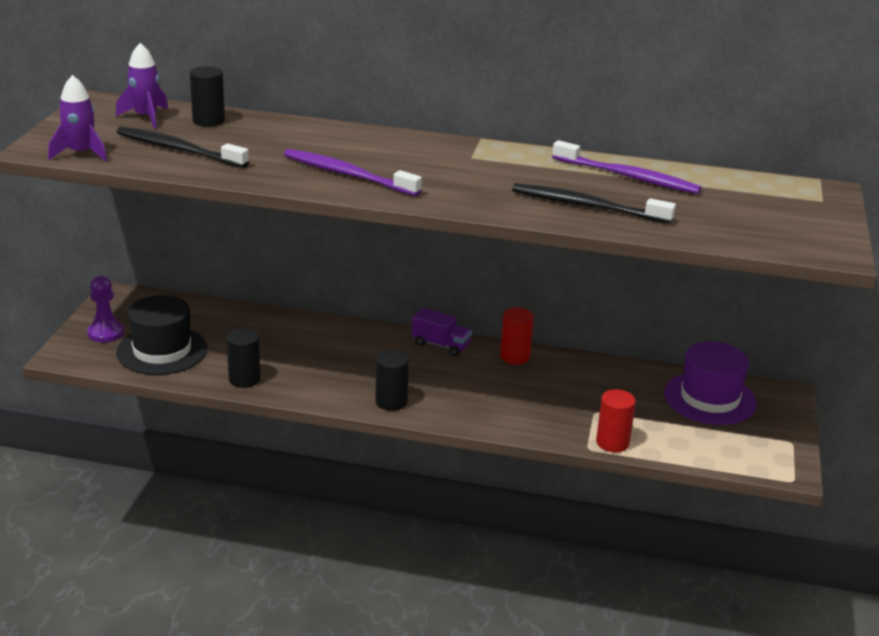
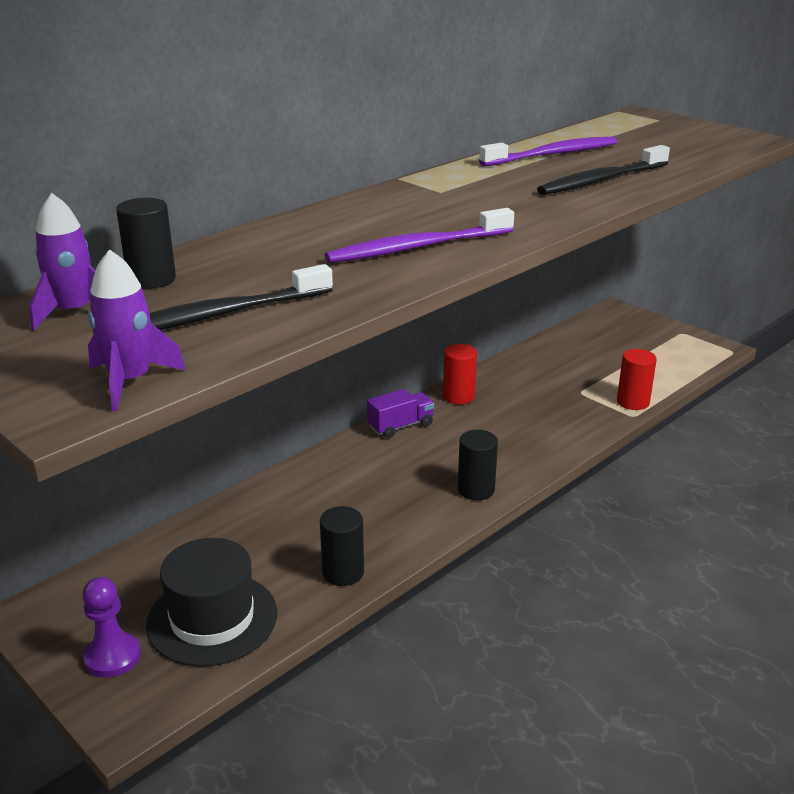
camera: 55 degrees left, 0 degrees up
(710, 398) = (600, 339): purple hat -> none

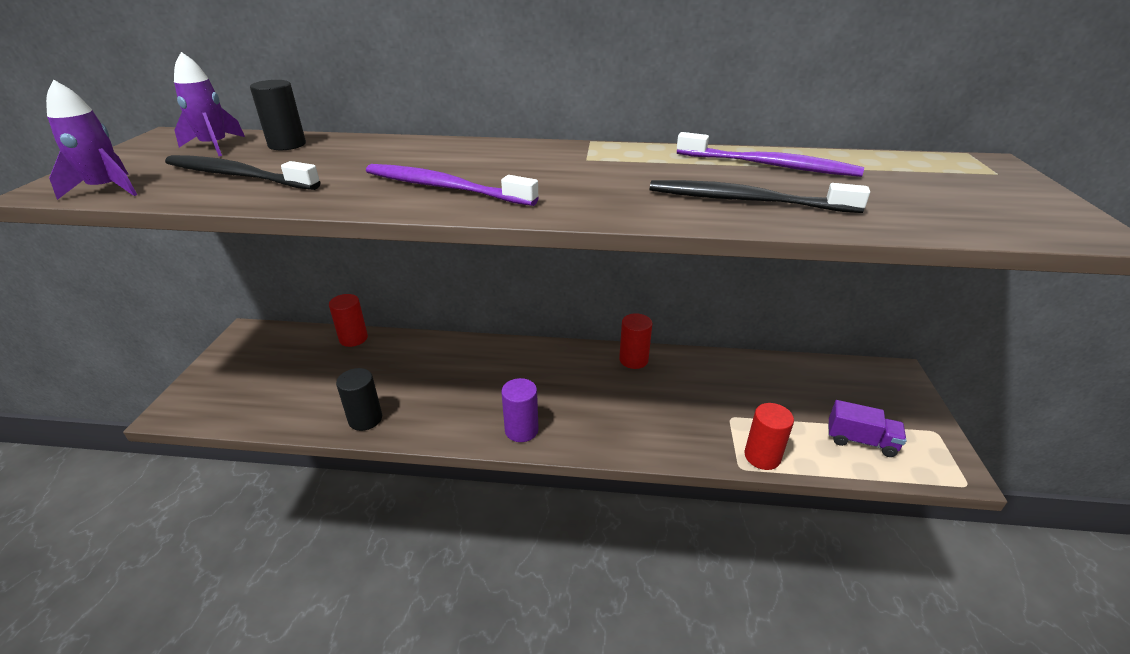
camera: 50 degrees right, 5 degrees up
(112, 657) = (225, 377): purple pawn -> none
(180, 535) = (353, 338): none -> red cylinder
(212, 619) = (281, 392): black hat -> none
(400, 426) = (561, 355): purple truck -> purple truck (860, 441)
(476, 490) = (521, 430): black cylinder -> purple cylinder

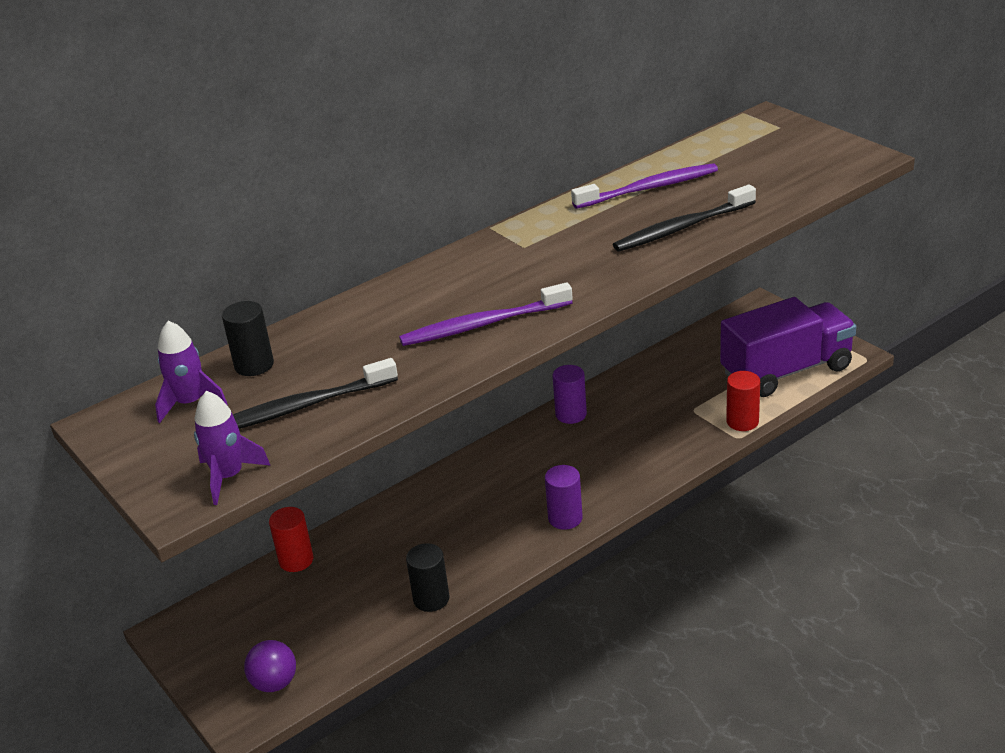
camera: 40 degrees left, 0 degrees up
(221, 402) = (274, 683): none -> purple ball
(633, 360) = (571, 414): red cylinder -> purple cylinder
(860, 441) = (786, 371): purple truck -> purple truck, size x2.17

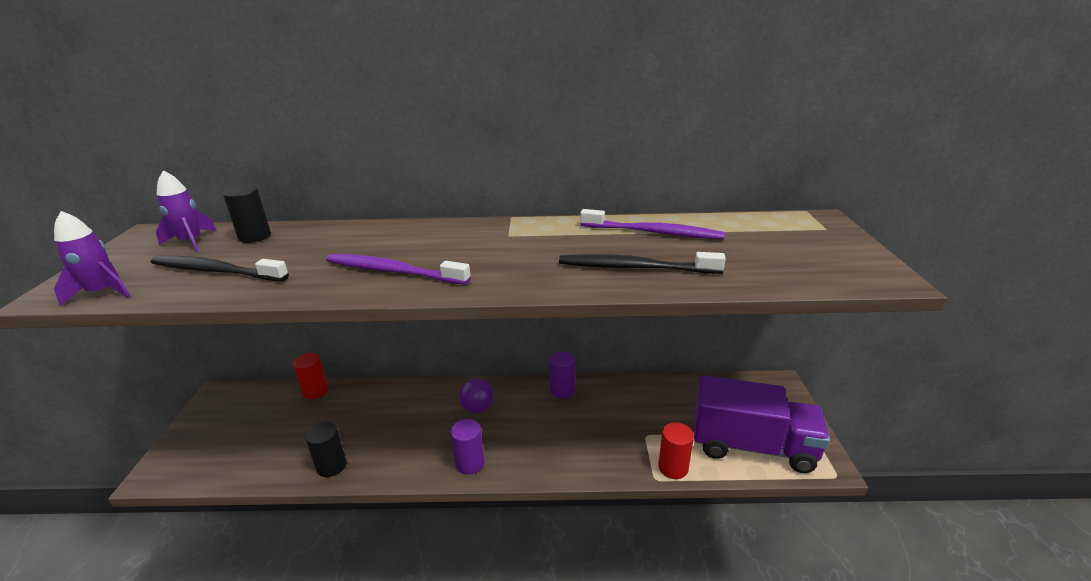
camera: 35 degrees right, 5 degrees down
(274, 683) = (199, 462): purple ball -> purple ball (477, 408)

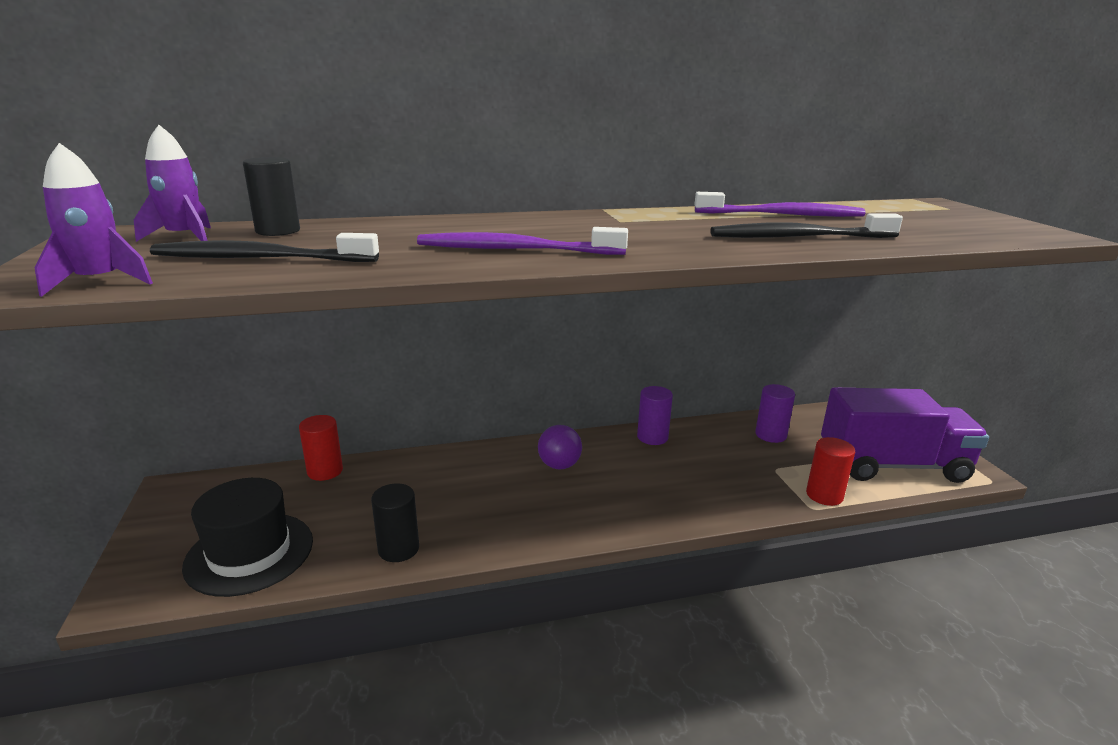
camera: 15 degrees left, 5 degrees down
(239, 453) = (250, 553): none -> black hat
(470, 463) = (585, 522): purple cylinder -> purple cylinder (770, 435)

